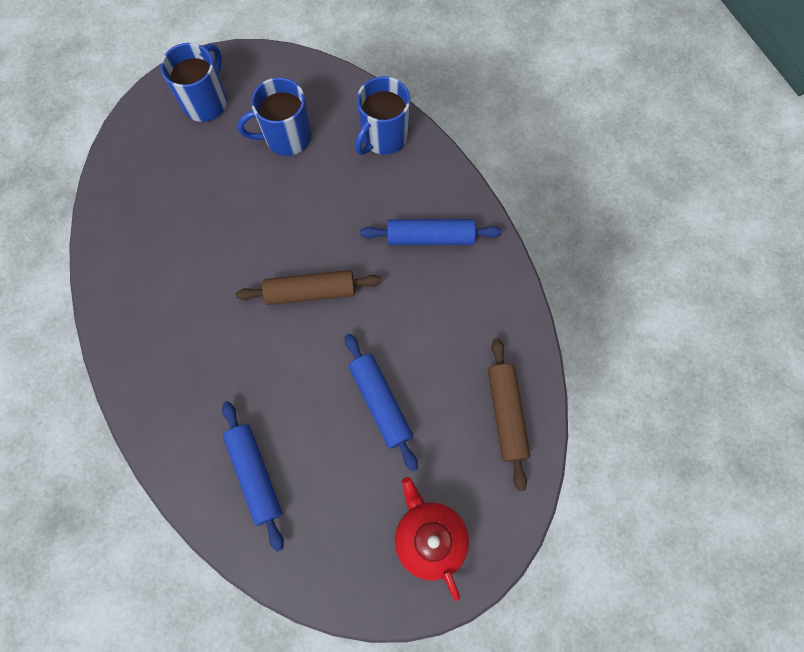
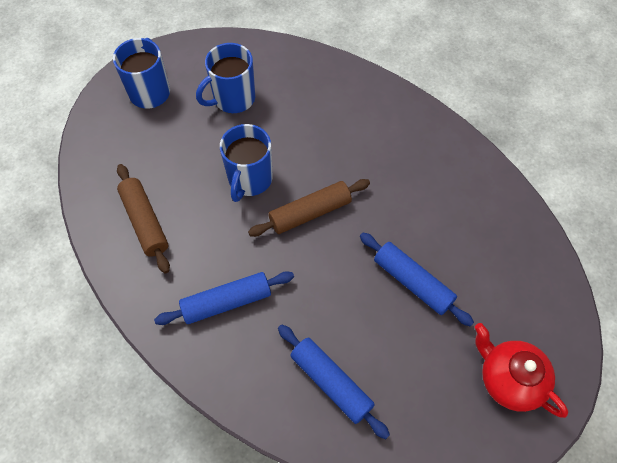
camera: 20 degrees left, 10 degrees down
(383, 137) = (315, 75): blue mug -> blue mug (249, 179)
(430, 237) = (390, 139): blue rolling pin -> blue rolling pin (227, 302)
(506, 414) = (521, 255): brown rolling pin -> brown rolling pin (145, 222)

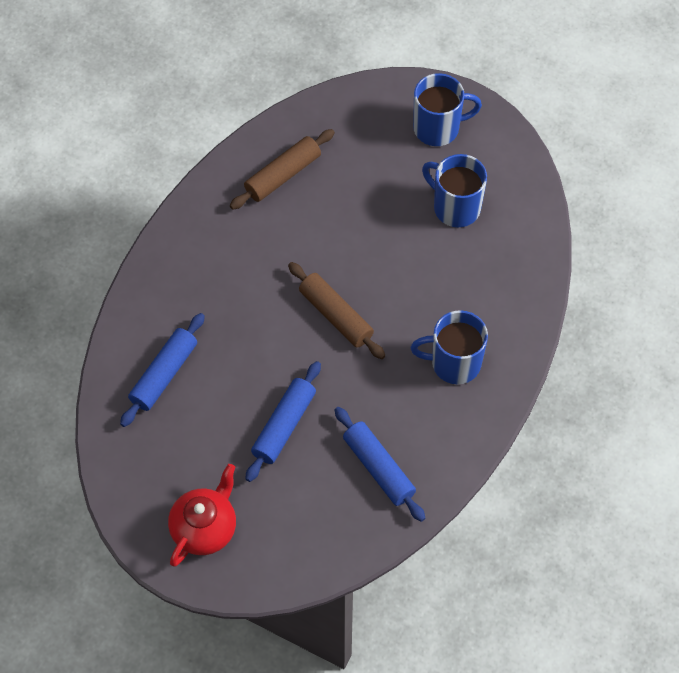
camera: 75 degrees right, 0 degrees up
(227, 302) = (219, 268): blue rolling pin -> blue rolling pin (379, 468)
(249, 179) = (358, 251): blue mug -> blue mug (454, 363)

